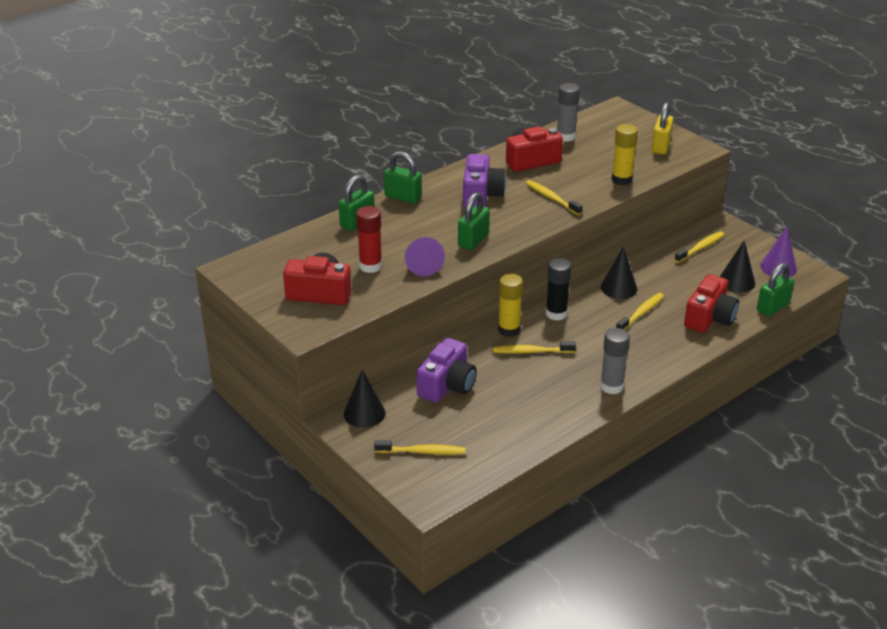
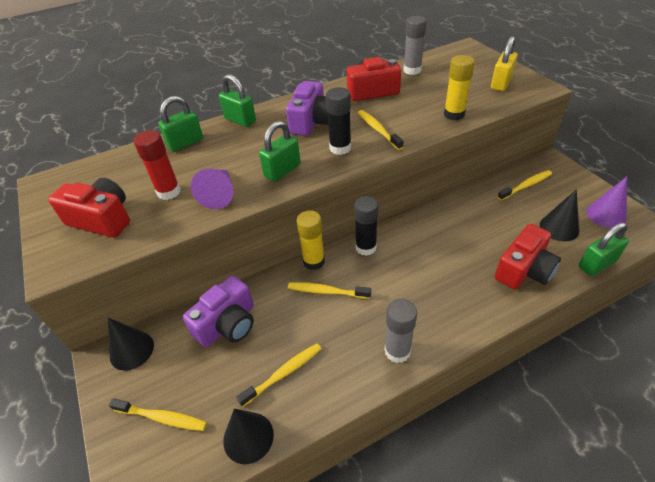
camera: 15 degrees right, 10 degrees up
(521, 217) = (340, 148): none -> black glue stick
(619, 288) = (435, 223): black cone -> black cone (248, 437)
(640, 313) = (451, 256): yellow toothbrush -> yellow toothbrush (283, 374)

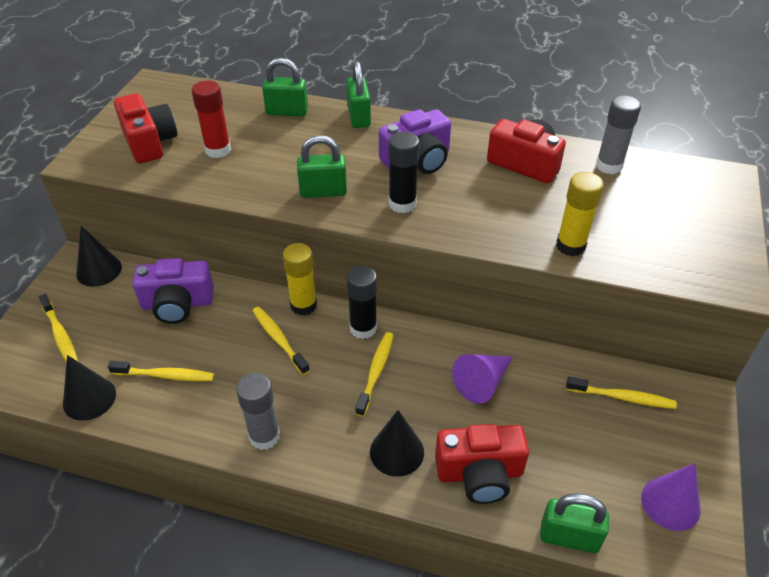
camera: 40 degrees right, 0 degrees up
(219, 194) = (249, 178): purple cone -> purple cone (482, 382)
(378, 130) = (465, 210): yellow toothbrush -> yellow toothbrush (376, 372)
(501, 83) = (690, 247): yellow padlock -> none
(559, 227) = (588, 468): black cone -> black cone (397, 452)

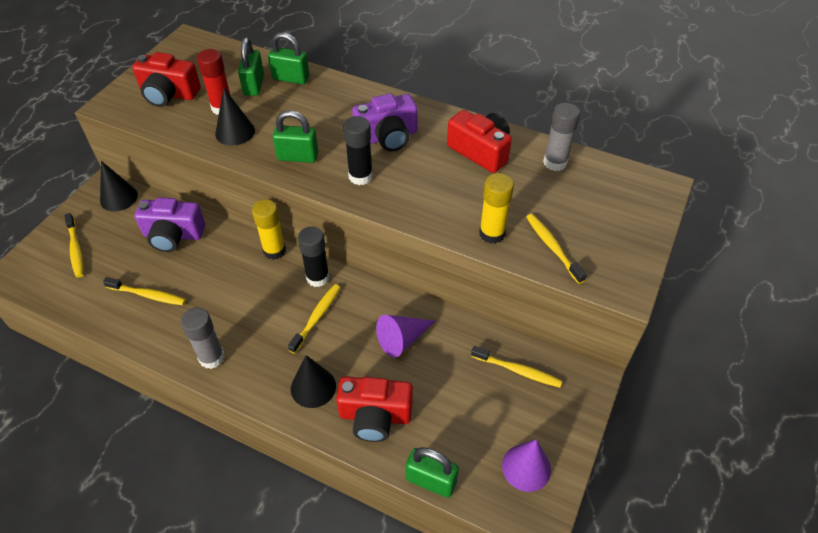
camera: 10 degrees right, 5 degrees up
(89, 398) = (85, 305): black cone -> black cone (235, 132)
(149, 142) = (169, 94): red camera -> red camera turned 120 degrees clockwise
(279, 340) = (246, 278): yellow toothbrush -> yellow toothbrush (552, 248)
(359, 117) = (350, 90): green padlock -> green padlock (254, 85)

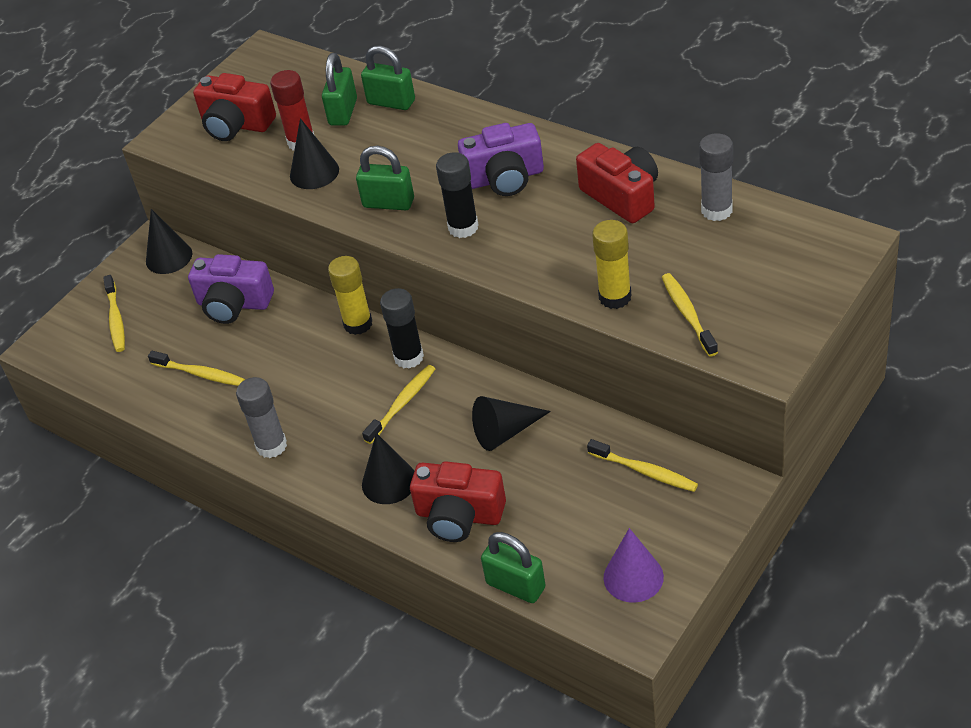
camera: 15 degrees right, 5 degrees down
(402, 339) = (505, 432): purple cone -> black cone

